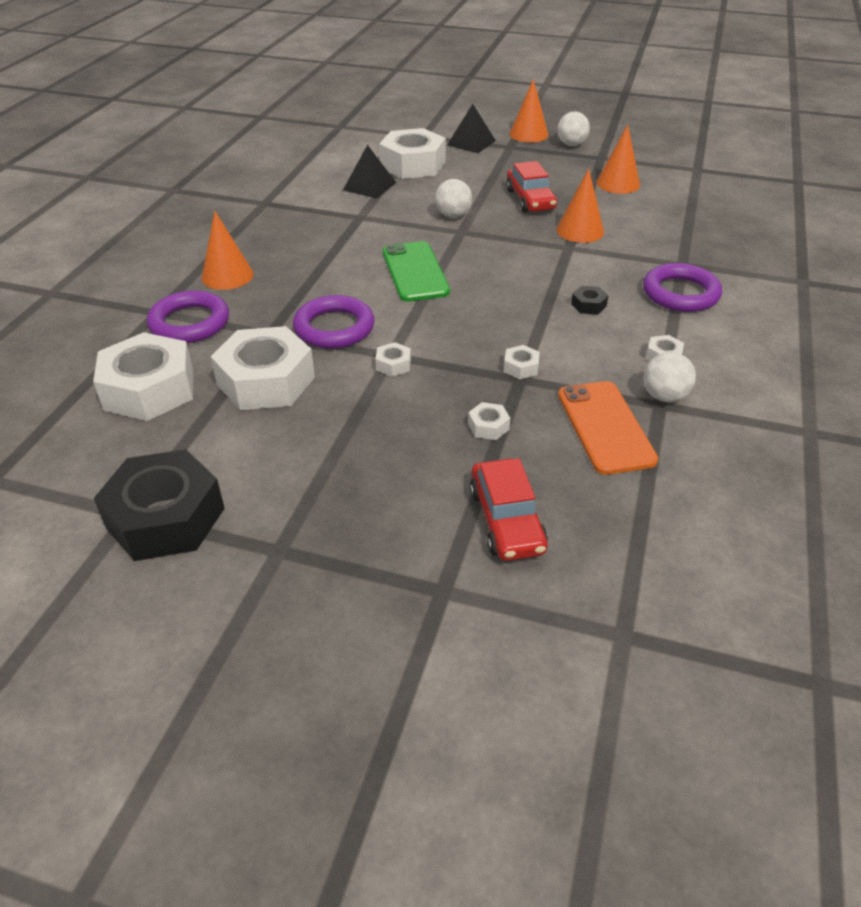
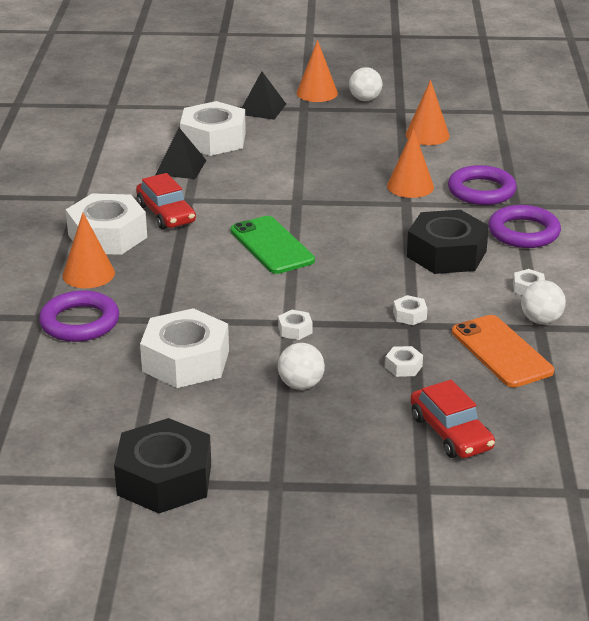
camera: 15 degrees left, 10 degrees down
(149, 389) = (80, 384): white nut -> white nut (107, 236)
(334, 328) = (222, 306): purple ring -> purple ring (481, 191)
(453, 215) = (281, 187): white ball -> white ball (301, 385)
(530, 200) = (349, 162): red car -> red car (166, 214)
(588, 305) = (446, 254): black nut -> black nut, size x2.46

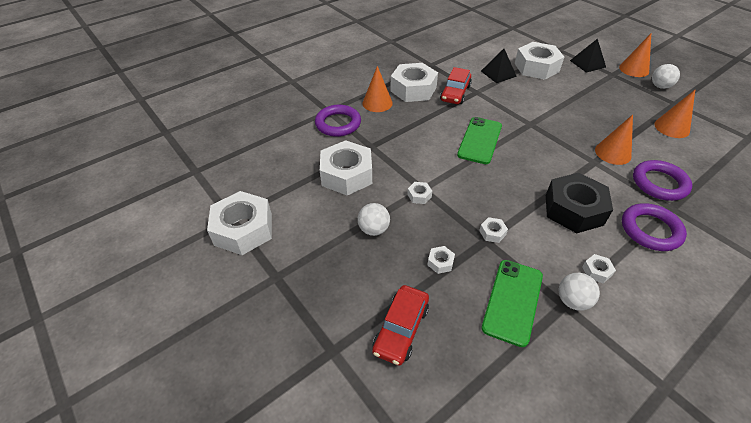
camera: 50 degrees right, 15 degrees up
(164, 479) = (243, 229): black nut -> white nut
(501, 352) = (512, 301): orange phone -> green phone

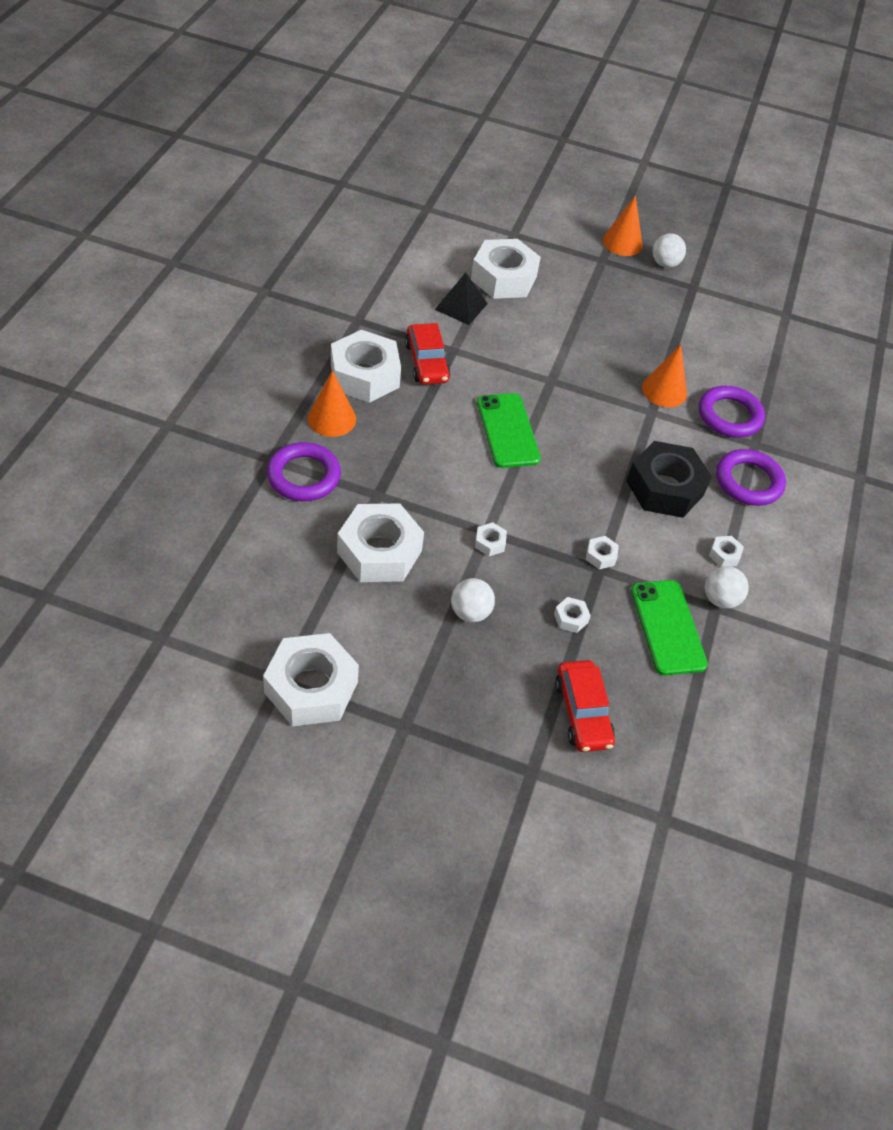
camera: 40 degrees left, 5 degrees up
(587, 63) = (563, 250): black pyramid -> none
(671, 127) = (706, 327): orange cone -> none

